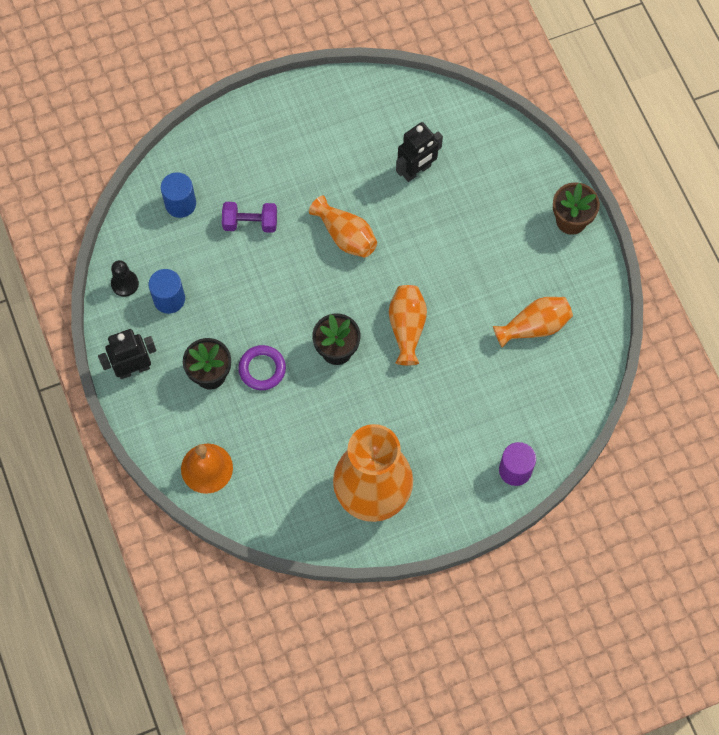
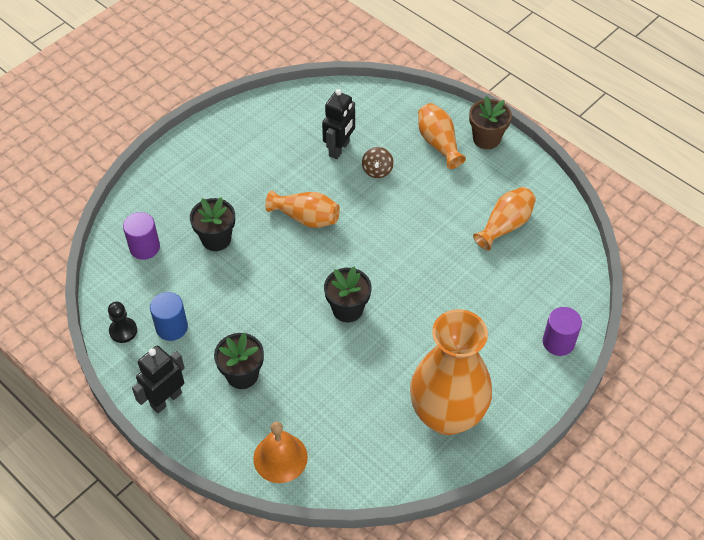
camera: 25 degrees left, 15 degrees down
(180, 204) = (144, 247): blue cylinder -> purple cylinder
(250, 223) = (216, 239): purple dumbbell -> black flower pot
(262, 369) = (288, 351): purple ring -> none
(407, 328) = (399, 268): orange vase -> orange vase (438, 143)
(441, 211) = (377, 170): none -> brown spinning top

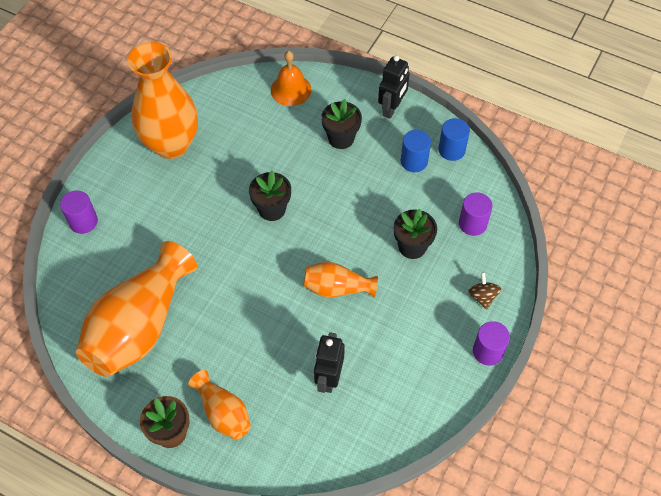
camera: 165 degrees right, 5 degrees up
(123, 331) = (451, 150): black pawn -> blue cylinder
(191, 139) = (487, 351): none -> purple cylinder
(377, 170) = (281, 360): brown spinning top -> brown spinning top (482, 296)
(505, 225) = (140, 326): orange vase -> orange vase, size x1.97

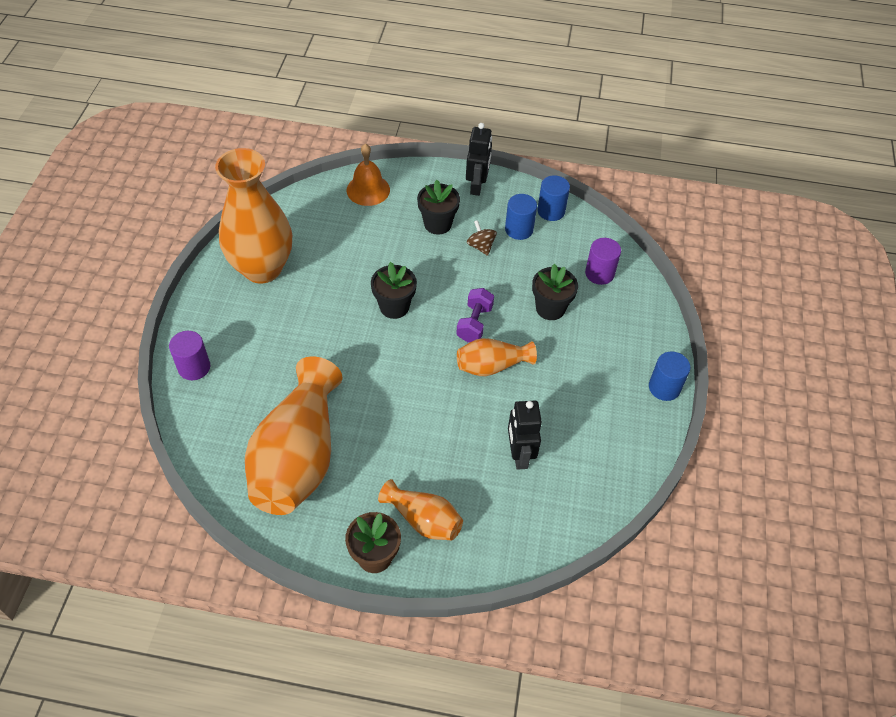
camera: 20 degrees left, 5 degrees down
(337, 243) = (474, 323): none -> purple dumbbell
(482, 296) = (637, 338): brown spinning top -> brown spinning top (481, 246)
(487, 351) = (664, 387): purple cylinder -> blue cylinder

